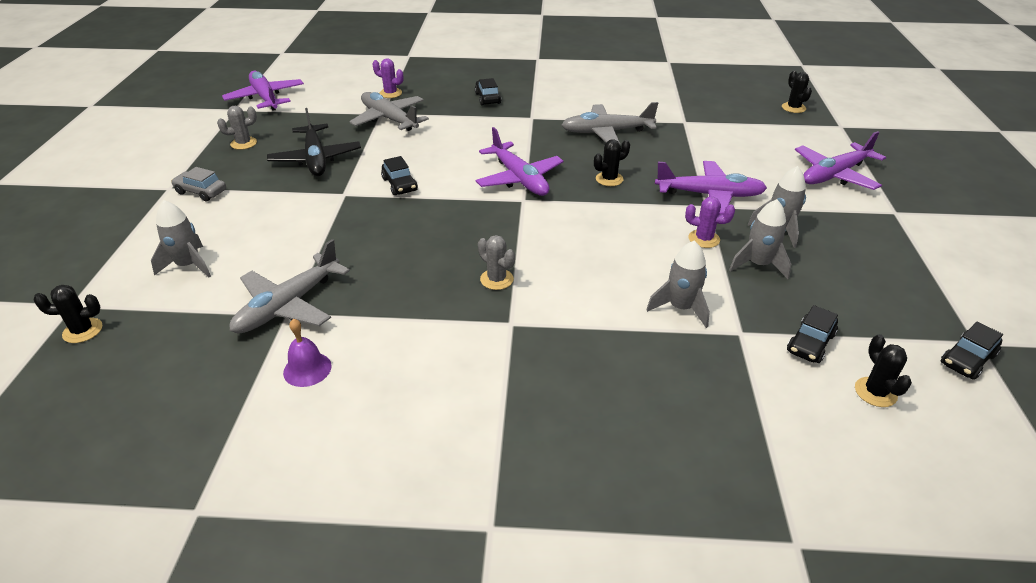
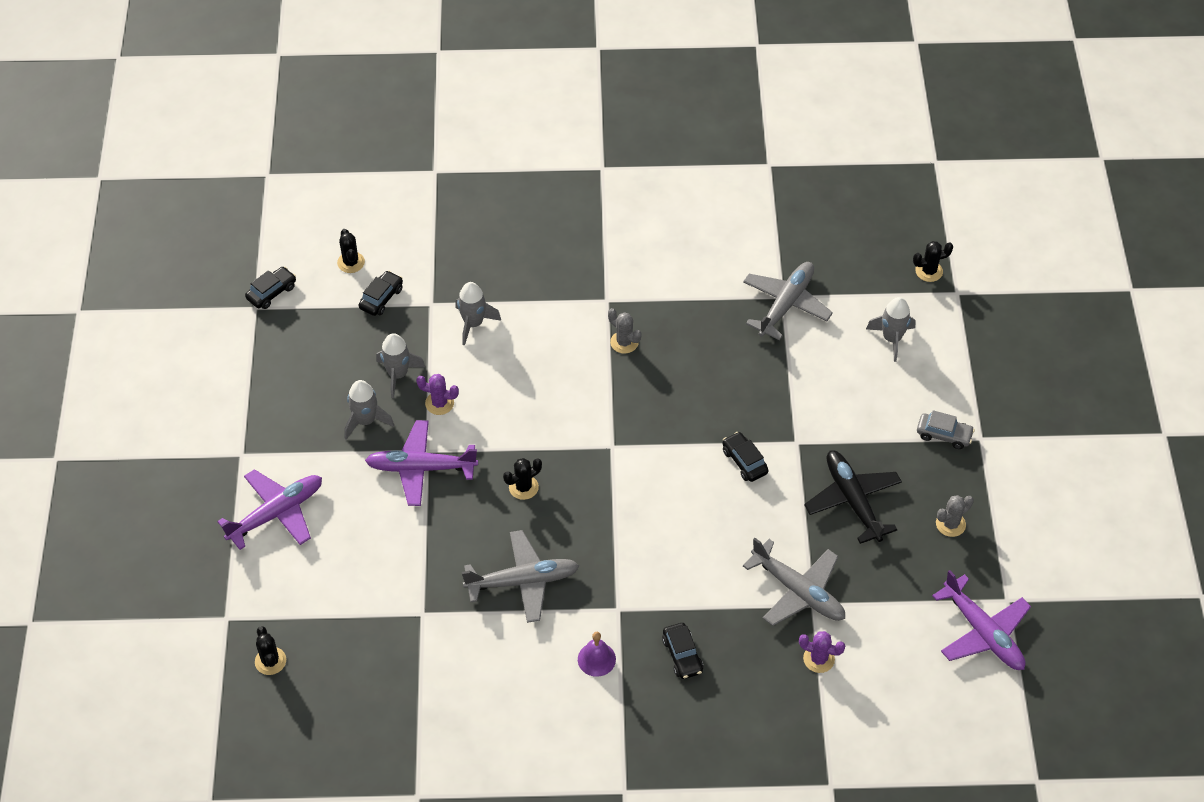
camera: 175 degrees right, 15 degrees up
(307, 369) = (746, 252): purple bell -> purple bell (596, 659)
(519, 178) = (620, 481): purple plane -> none

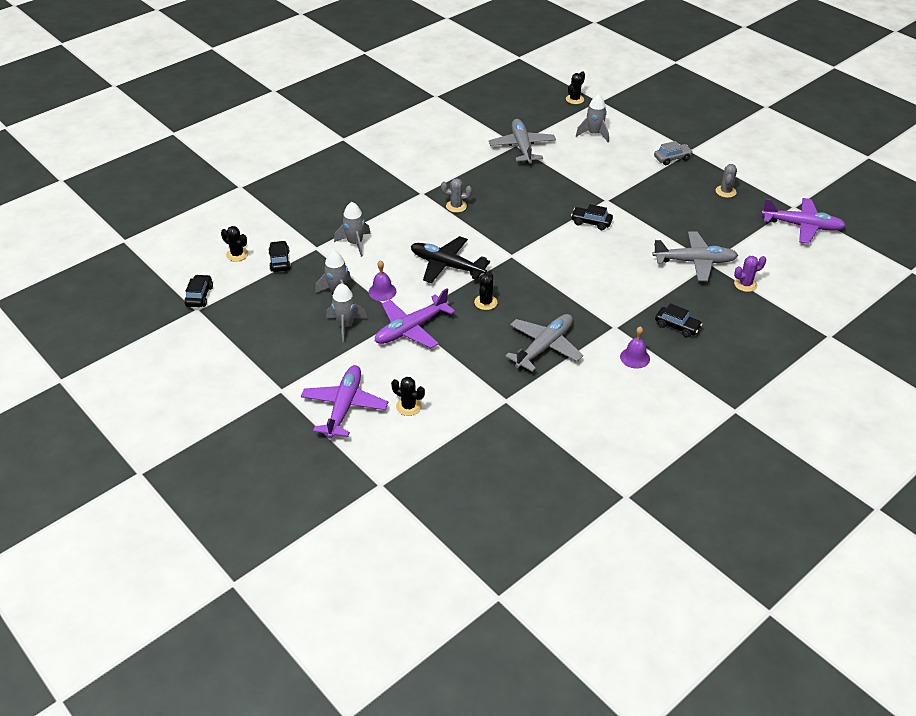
camera: 40 degrees left, 10 degrees down
(270, 661) = (440, 488): black cactus -> black cactus (408, 406)
(439, 403) = (382, 291): purple cactus -> purple bell
(853, 501) = (667, 208): black plane -> black plane (447, 266)

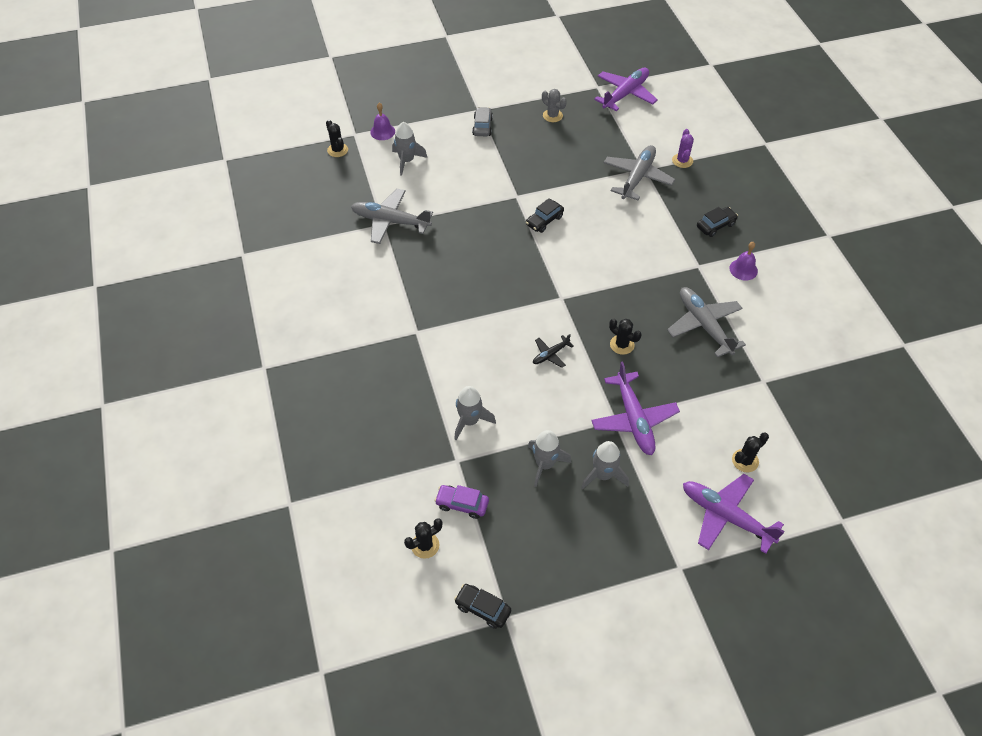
camera: 65 degrees left, 10 degrees up
(280, 261) = (462, 504): black car -> purple car
(382, 291) = (563, 424): purple bell -> purple bell (382, 131)
(447, 266) = (550, 354): black plane -> black plane, size x0.50
(456, 206) = (457, 311): grey cactus -> none

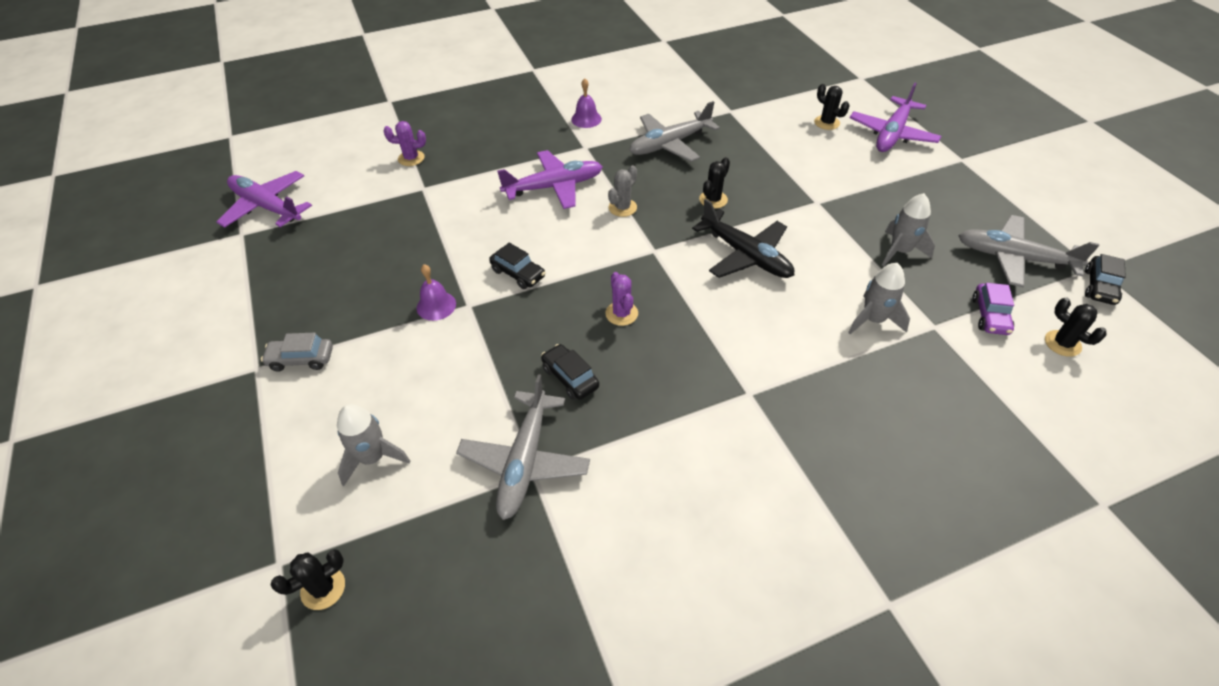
camera: 95 degrees left, 5 degrees down
(382, 131) = (282, 511): purple bell -> purple bell (436, 305)
(498, 273) = (621, 313): none -> purple cactus
(550, 354) = (745, 255): black plane -> black plane, size x1.99
(552, 116) = (295, 277): grey cactus -> grey cactus (622, 208)
(603, 475) = (890, 208): grey rocket -> none
(633, 419) = (810, 189): purple plane -> purple plane (553, 187)
(637, 178) = (438, 193): grey plane -> grey plane (1014, 258)
(715, 225) = (522, 135): black car -> black car (570, 378)

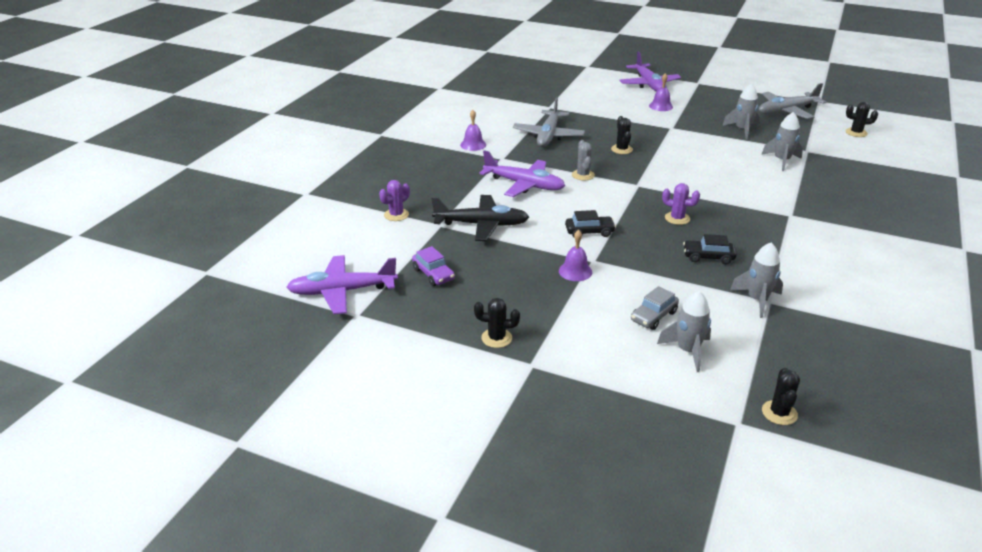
camera: 45 degrees left, 15 degrees down
(301, 359) = (550, 342): grey car -> grey car (653, 316)
(525, 460) = (757, 300): grey plane -> grey rocket
(553, 187) = (524, 184): purple plane -> purple plane turned 90 degrees clockwise
(745, 255) = (683, 164): black plane -> black plane (481, 225)
(826, 123) = (609, 92): black cactus -> black cactus (496, 338)
(855, 168) = (661, 106): none -> purple bell
(990, 316) = (817, 136): purple car -> purple car (433, 274)
(1099, 287) = (832, 107): black car -> none

